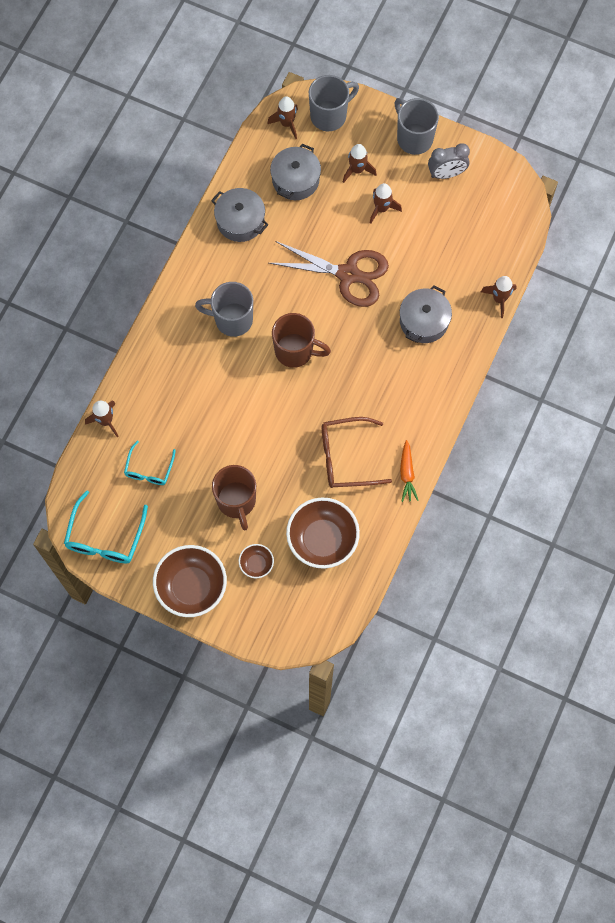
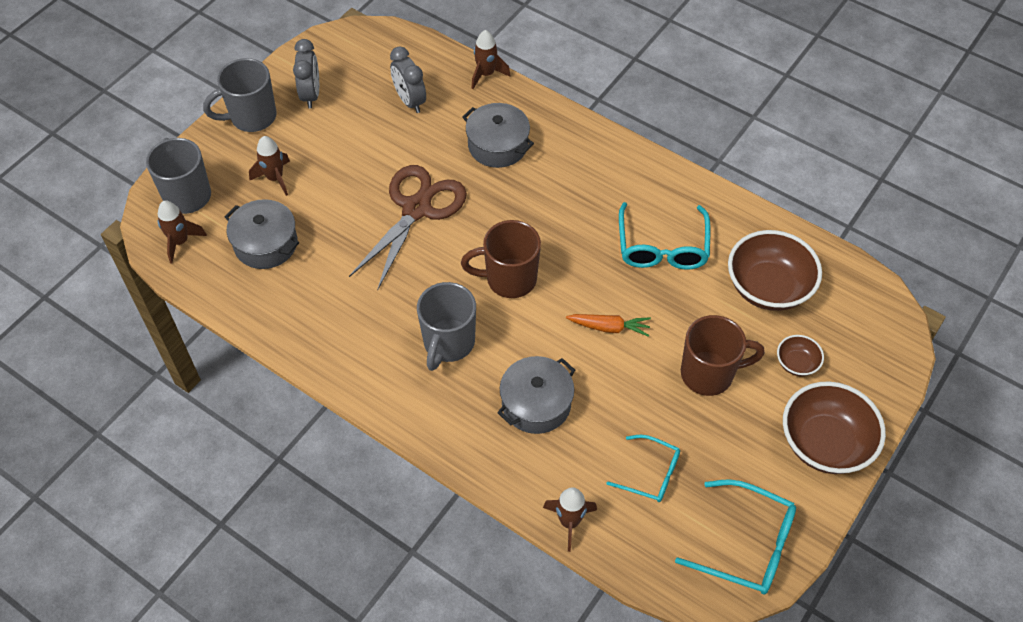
camera: 80 degrees left, 15 degrees down
(240, 221) = (305, 313): grey pot -> grey pot (536, 404)
(295, 351) = (509, 279): brown mug -> brown mug turned 120 degrees counterclockwise
(347, 457) = (662, 246): brown glasses -> turquoise glasses
(381, 209) = (337, 162): brown rocket -> none
(407, 474) = (691, 191): orange carrot -> orange carrot (609, 327)
(456, 247) = (410, 101): none -> grey clock

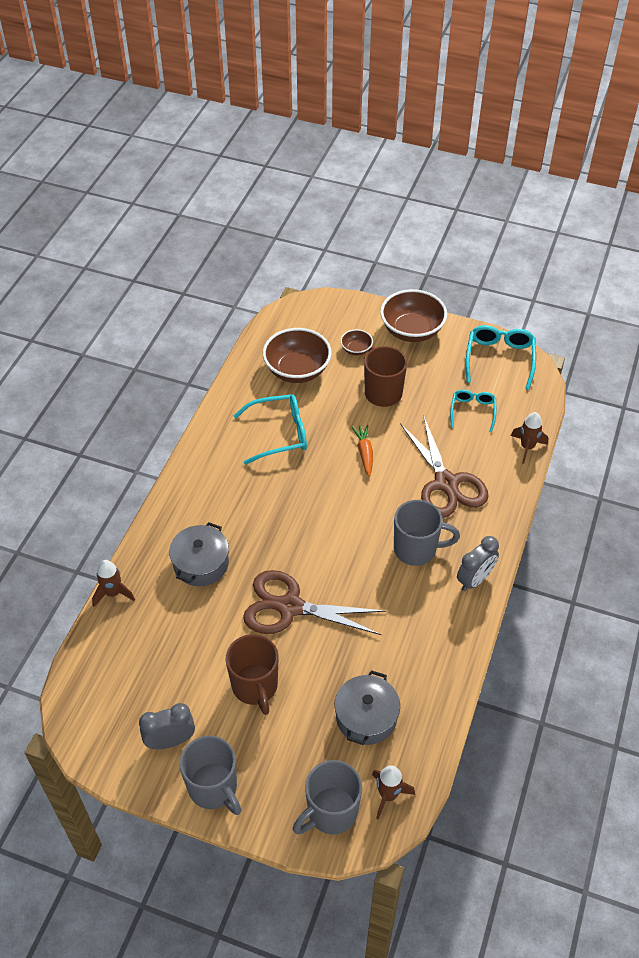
camera: 105 degrees left, 5 degrees down
(275, 178) = (287, 736): brown rocket -> none
(410, 101) = (161, 648): grey clock -> grey clock (474, 580)
(509, 279) = (342, 523): brown mug -> brown mug (255, 687)
(536, 404) = (446, 483): grey pot -> brown scissors

